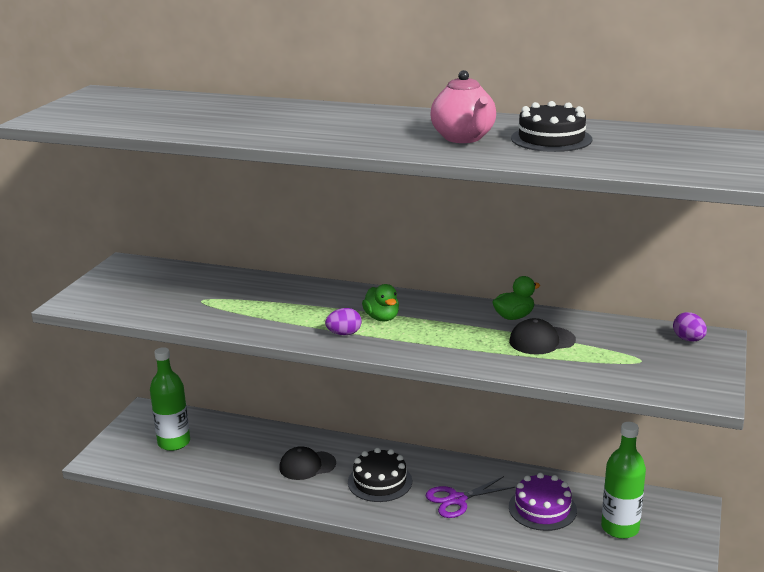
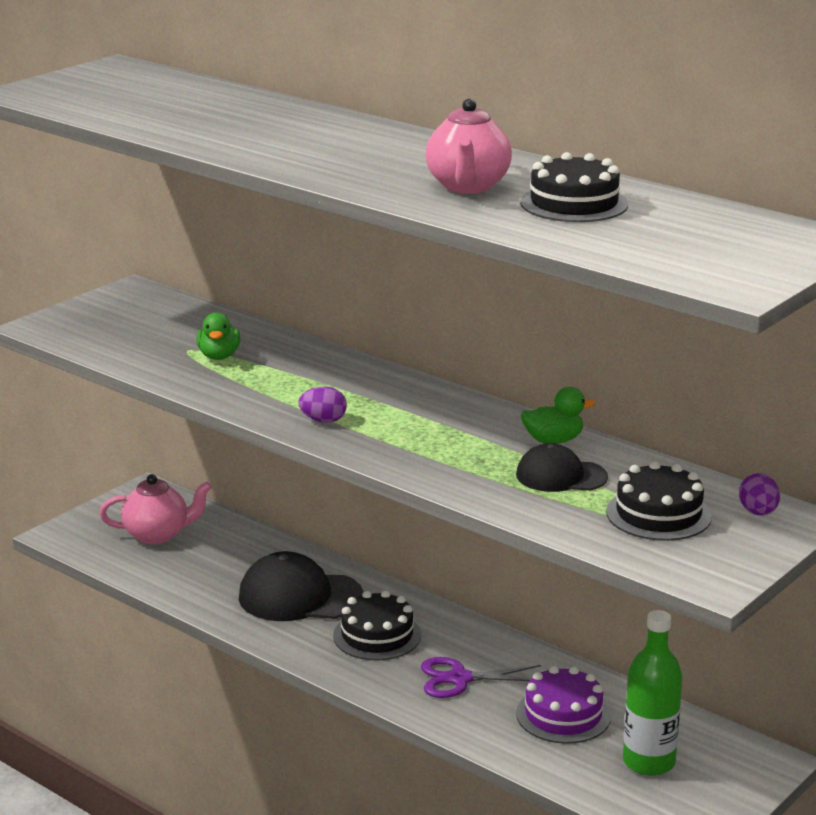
camera: 20 degrees right, 0 degrees up
(174, 442) = (157, 535): green bottle -> pink teapot
(307, 465) = (300, 597): black cap -> black cap, size x1.62
(382, 318) = (385, 411): green duck -> green duck (219, 356)
(629, 354) = (658, 514): none -> black cake

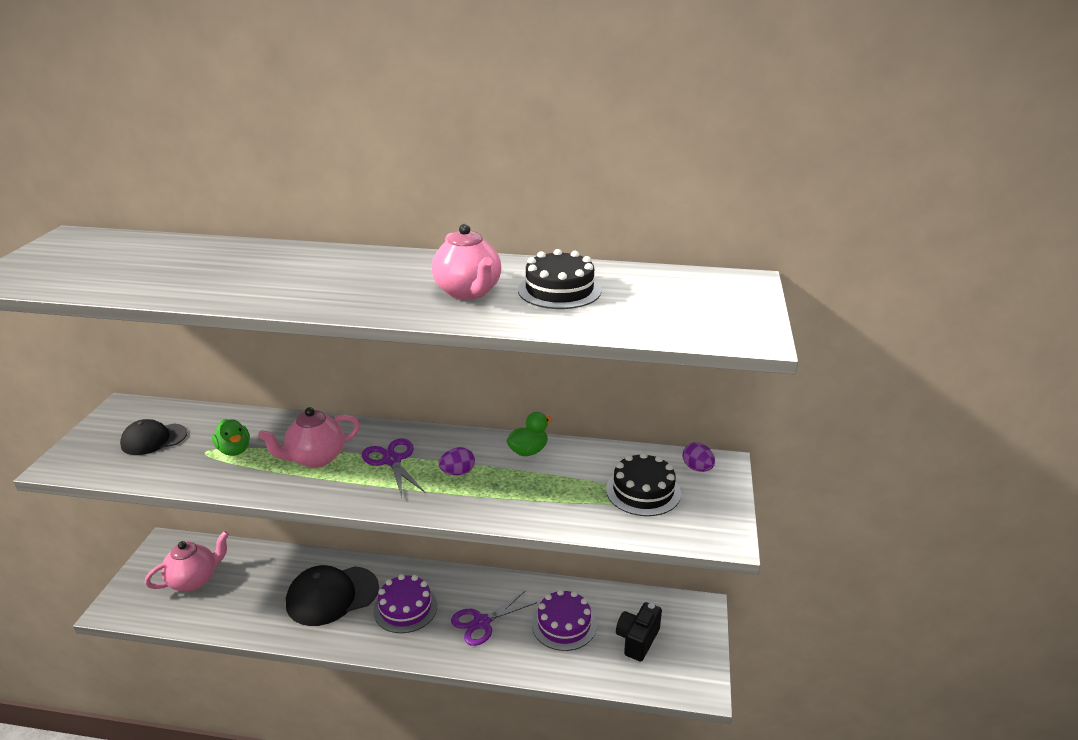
camera: 30 degrees left, 5 degrees up
(299, 385) = (315, 458): none -> pink teapot
(323, 420) = (357, 486): purple egg -> purple egg (457, 472)
(377, 635) = (405, 608): black cake -> purple cake
(382, 408) = (392, 460): none -> purple scissors
(561, 476) = (557, 480): black cap -> black cap (154, 439)
(649, 762) = (637, 640): green bottle -> black camera

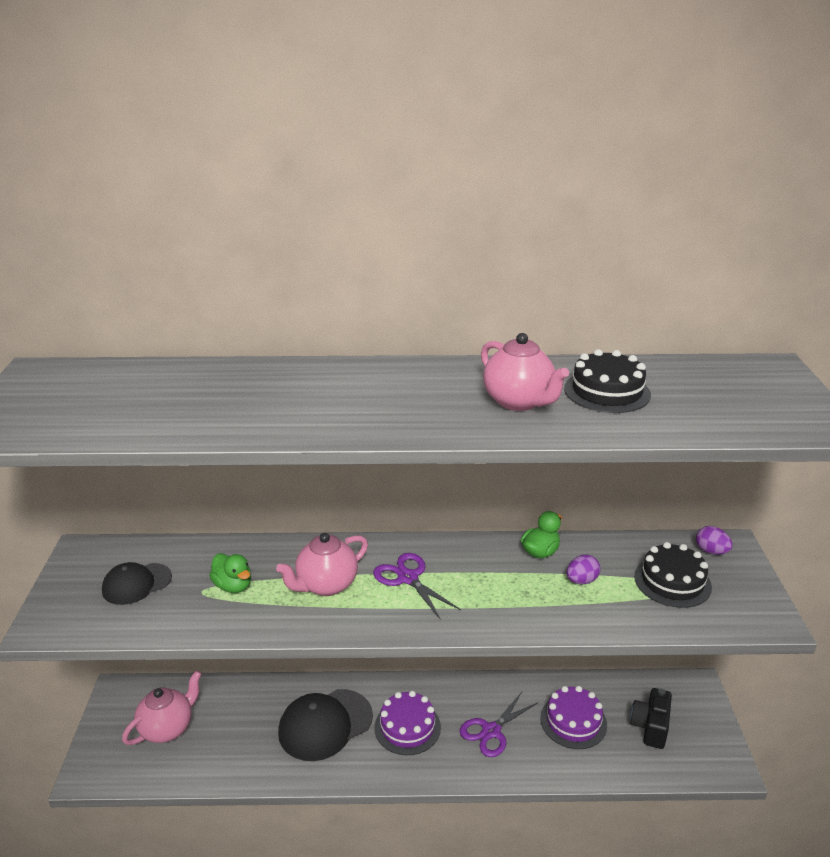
camera: 10 degrees left, 0 degrees up
(457, 472) = (481, 583): purple egg -> purple egg (581, 581)

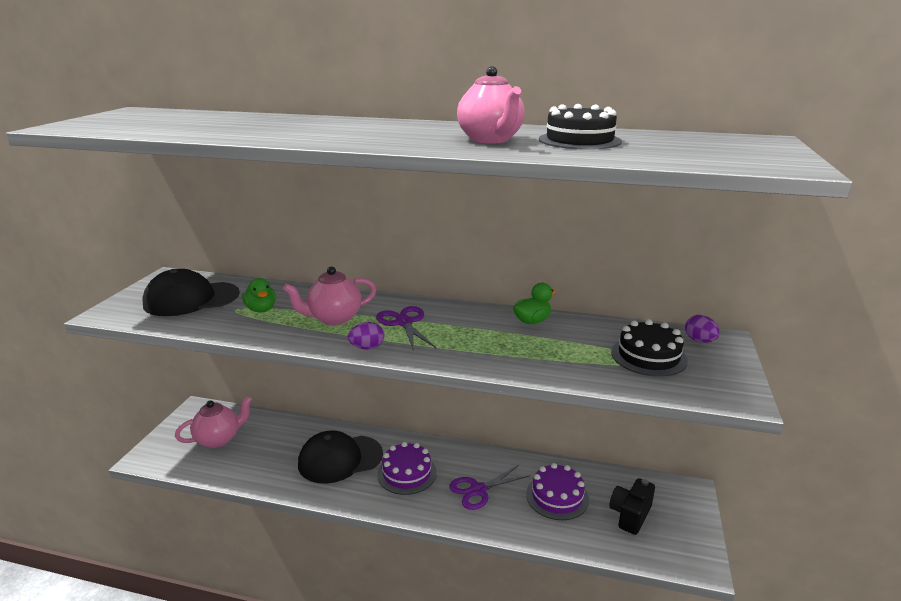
camera: 15 degrees right, 5 degrees down
(136, 584) = (191, 299): black cap -> black cap, size x1.62
(581, 581) = (559, 344): purple egg -> purple egg (367, 348)

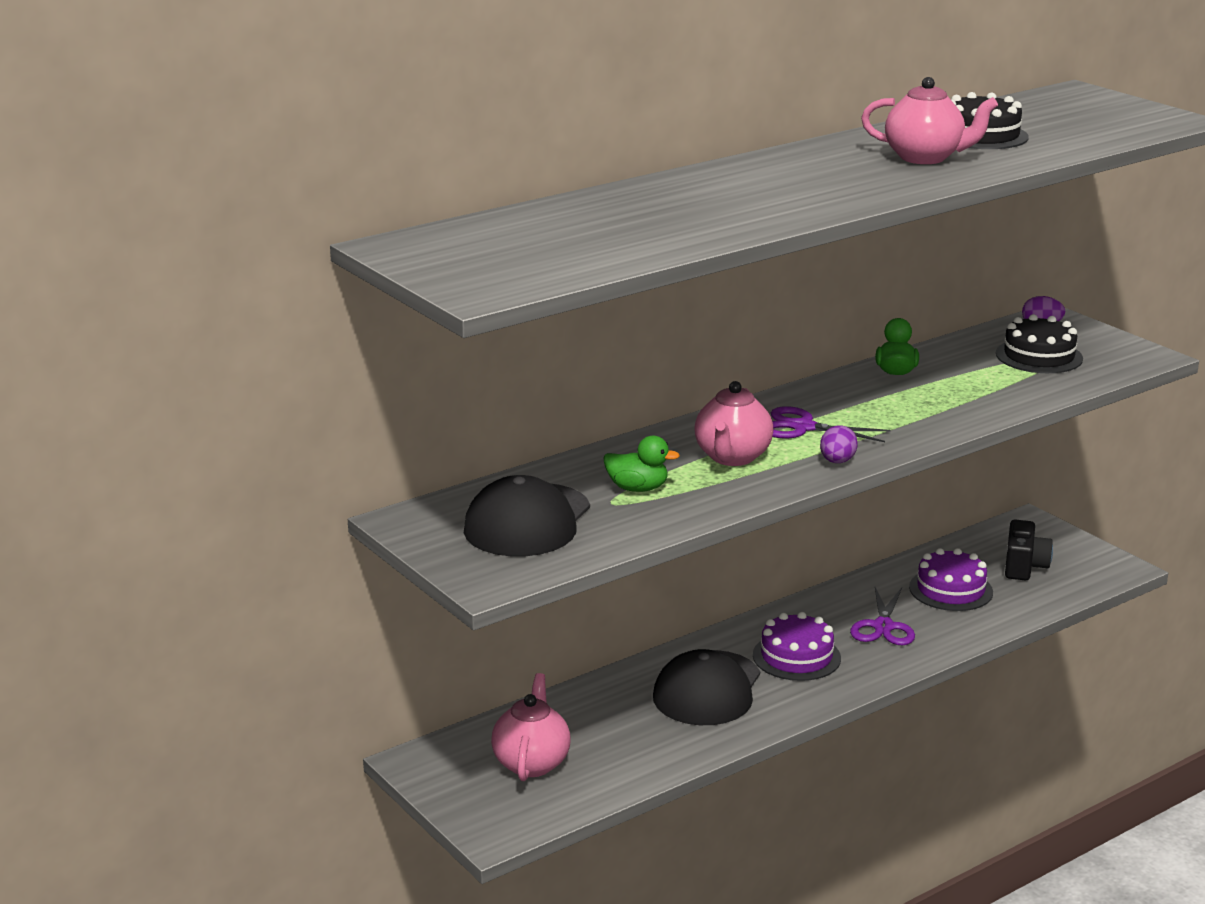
camera: 50 degrees left, 0 degrees up
(630, 515) = (1024, 567): black camera -> black camera turned 150 degrees counterclockwise

